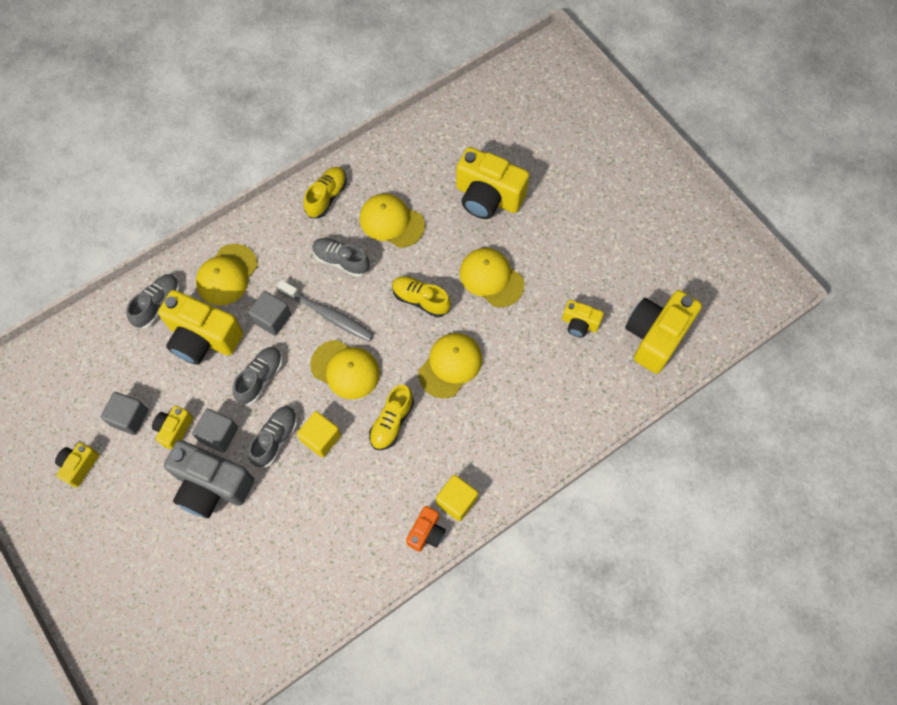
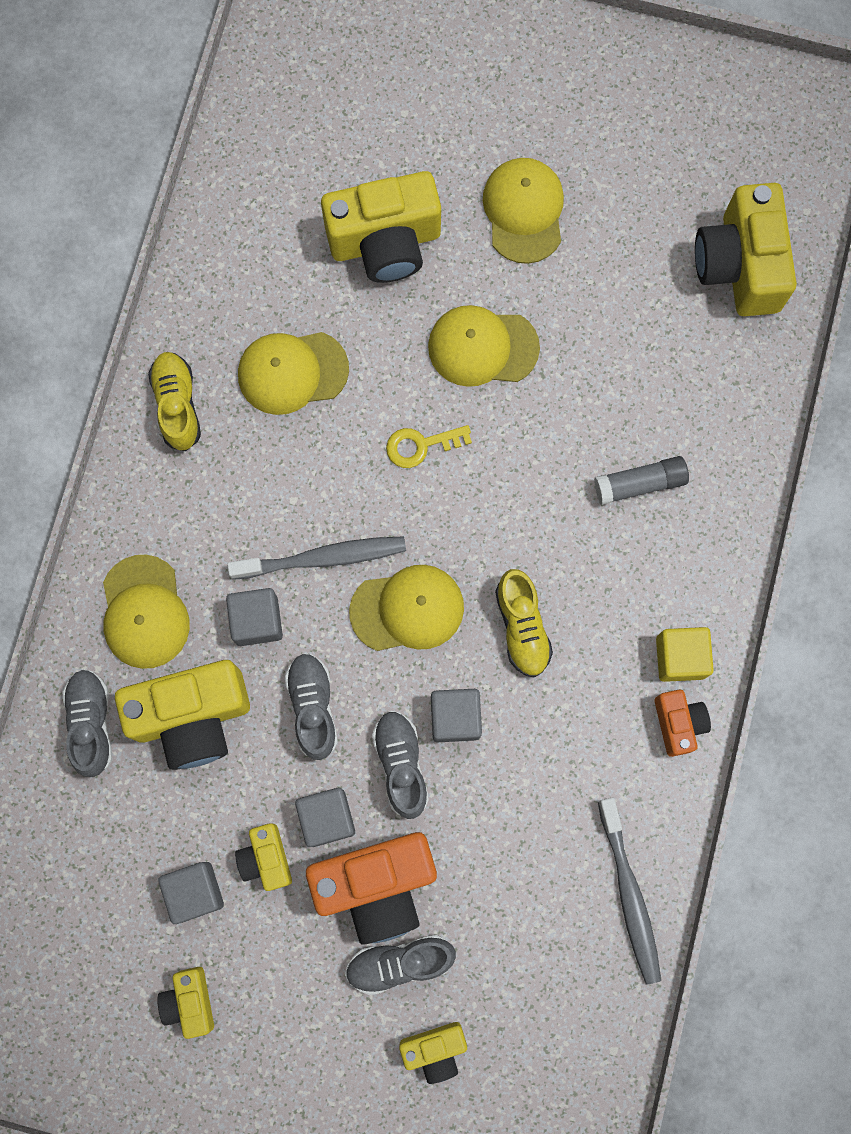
camera: 40 degrees left, 10 degrees up
(212, 486) = (377, 885): grey camera -> orange camera
(321, 438) = (455, 717): yellow cube -> grey cube
(326, 597) = (629, 894): none -> grey toothbrush
(341, 261) = (275, 475): grey shoe -> grey shoe (400, 962)
(420, 300) = (420, 445): yellow shoe -> yellow key
(450, 365) = (530, 499): yellow cap -> yellow cap (524, 211)
(511, 401) = (640, 483): none -> grey glue stick
(579, 324) = (638, 321): yellow camera -> yellow camera (435, 1049)

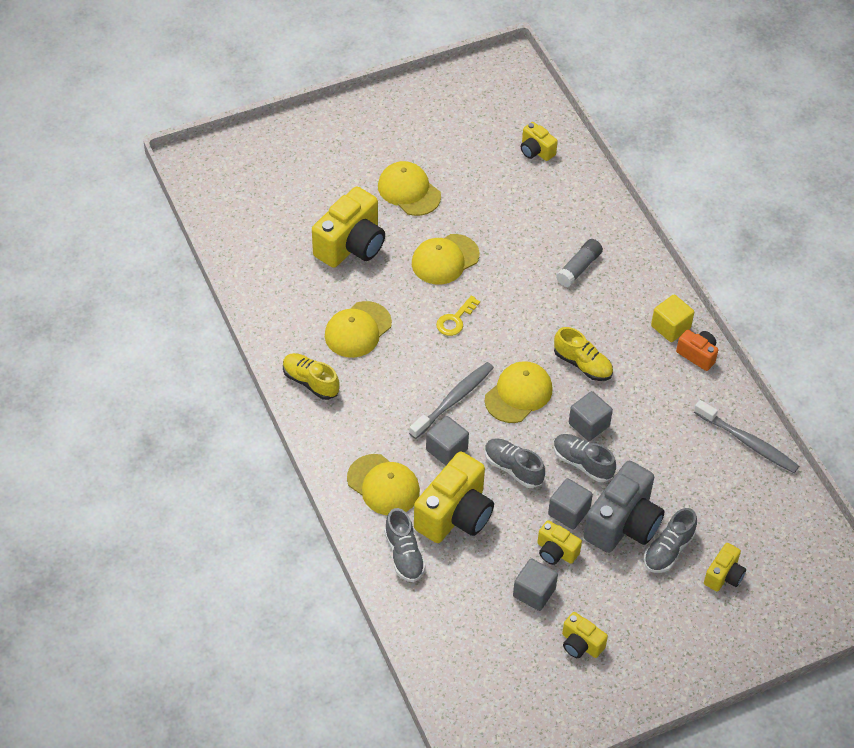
camera: 40 degrees left, 25 degrees down
(91, 723) = (404, 554): grey shoe -> grey shoe turned 150 degrees counterclockwise
(377, 885) = (623, 524): orange camera -> grey camera
(739, 265) = (536, 151): yellow camera -> yellow camera, size x0.52

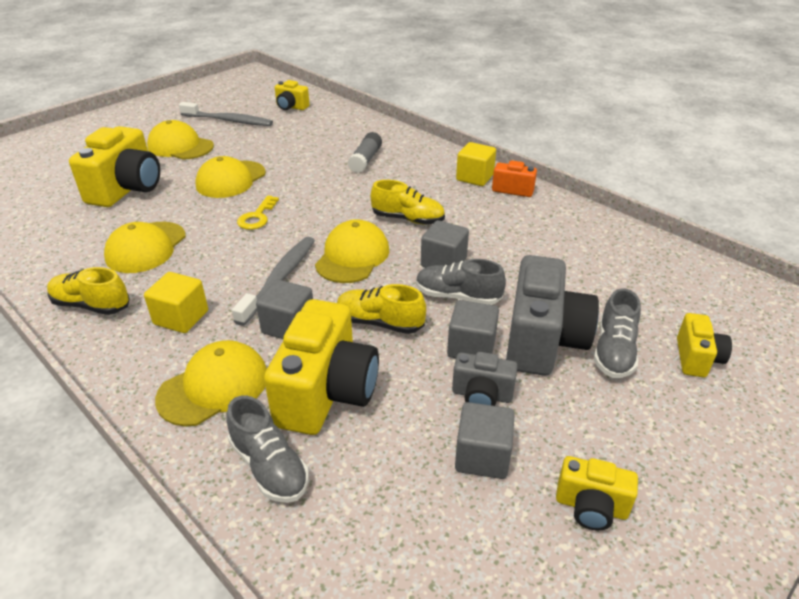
camera: 20 degrees left, 15 degrees down
(372, 416) = (181, 317): none -> yellow cube
(383, 485) = (214, 387): yellow cap -> yellow cap turned 60 degrees counterclockwise
(513, 468) = (380, 322): grey shoe -> yellow shoe
(556, 551) = (482, 395): yellow camera -> grey camera
(748, 442) = (612, 236): grey toothbrush -> grey toothbrush (228, 120)

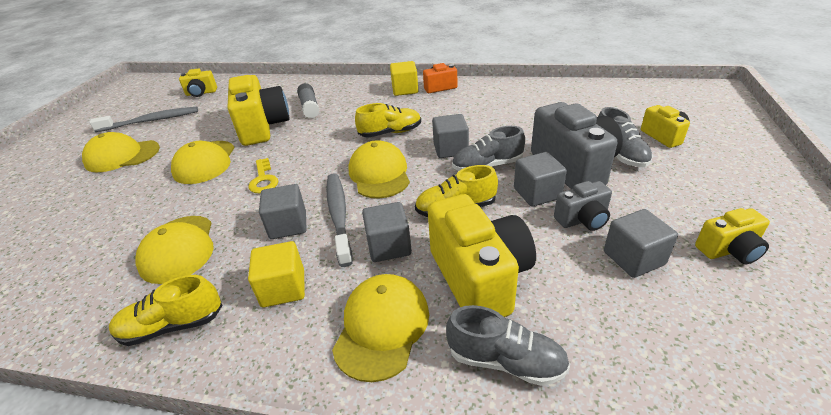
camera: 30 degrees left, 0 degrees up
(127, 189) = (100, 210): yellow camera -> yellow camera (262, 127)
(235, 267) = (288, 225): none -> grey cube

